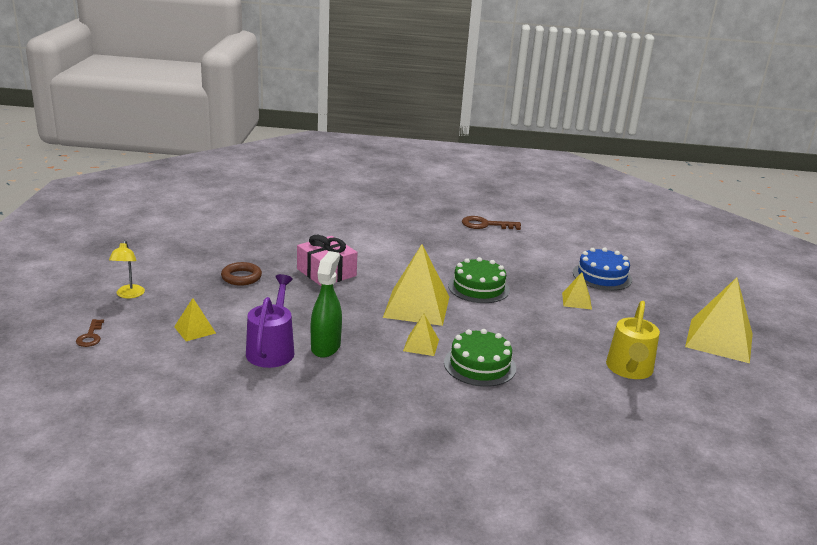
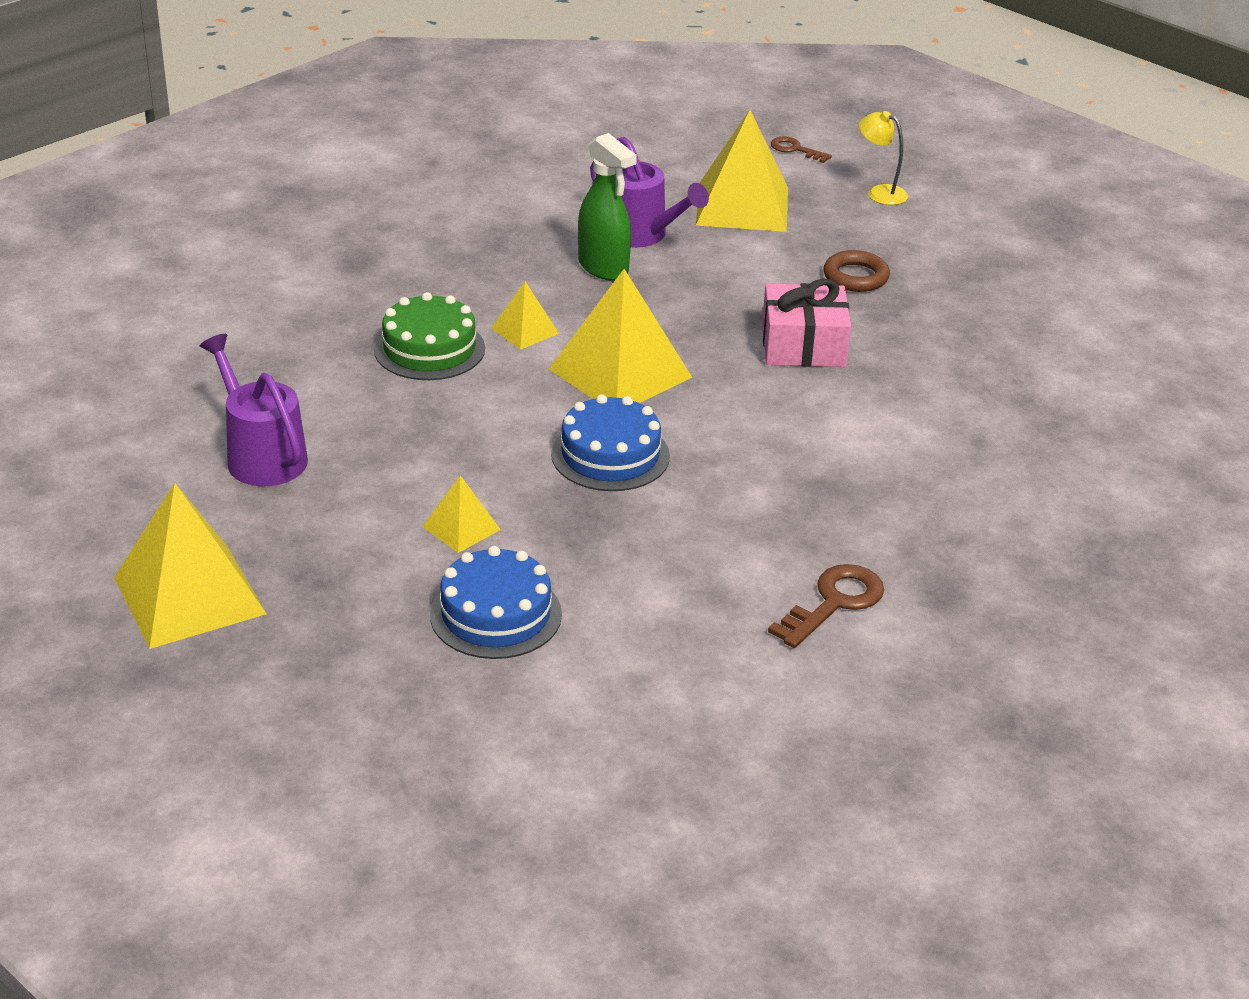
camera: 130 degrees right, 10 degrees up
(194, 330) = (742, 206): yellow pyramid -> yellow pyramid, size x2.04
(478, 287) = (610, 455): green cake -> blue cake
(629, 369) = (261, 456): yellow watering can -> purple watering can

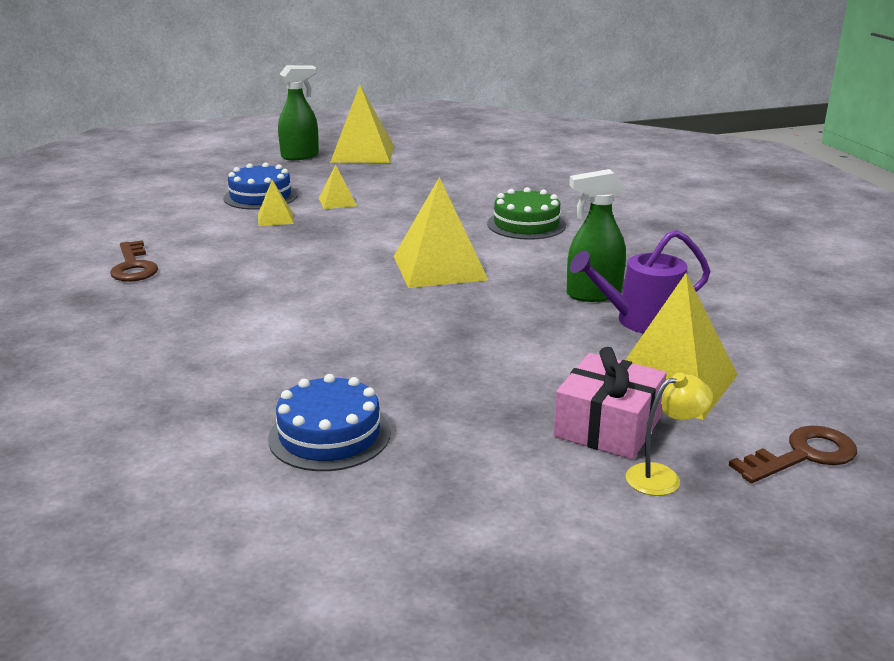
camera: 120 degrees right, 10 degrees down
(249, 665) = (300, 156): none -> green spray bottle
(261, 456) = (456, 176): purple watering can -> none
(525, 330) = (523, 252): yellow pyramid -> yellow pyramid (275, 218)
(610, 455) = (352, 245): blue cake -> blue cake (329, 435)
(795, 149) = (803, 455): brown key -> brown key, size x1.62
(803, 345) = (403, 338): pink gift -> pink gift (608, 426)
(855, 277) = (489, 397): brown ring -> none

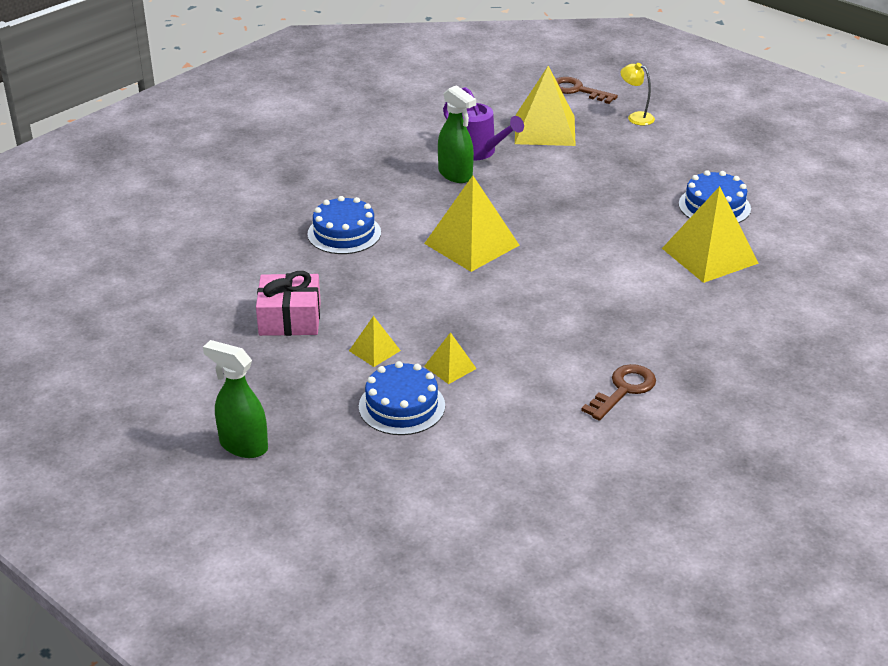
camera: 120 degrees left, 10 degrees up
(362, 153) = (199, 401): yellow pyramid -> yellow pyramid (709, 255)
(526, 224) = (344, 233): green cake -> blue cake
(608, 426) = (610, 137): pink gift -> pink gift (290, 318)

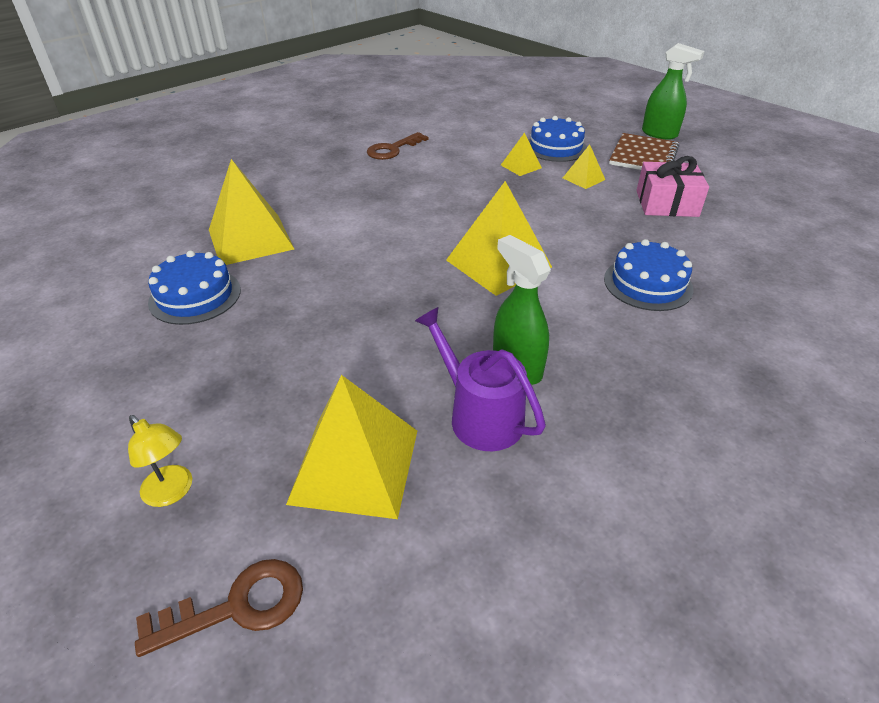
camera: 175 degrees left, 5 degrees up
(286, 395) = (643, 156): none -> brown notebook
(577, 90) = (237, 606): brown key -> brown key turned 60 degrees counterclockwise

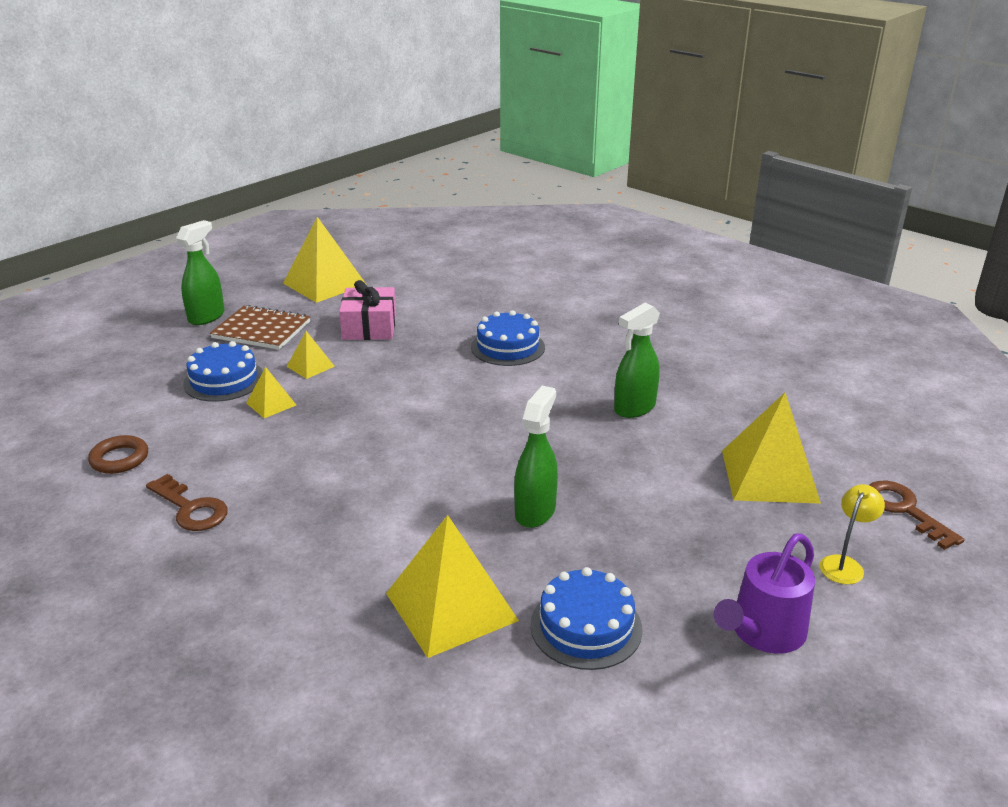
camera: 95 degrees left, 10 degrees down
(344, 282) = (535, 511): none -> green spray bottle
(452, 125) = (119, 459): none -> brown ring
(480, 415) = (694, 423): purple watering can -> purple watering can (763, 632)
(498, 263) = (486, 417): yellow pyramid -> yellow pyramid (324, 283)

